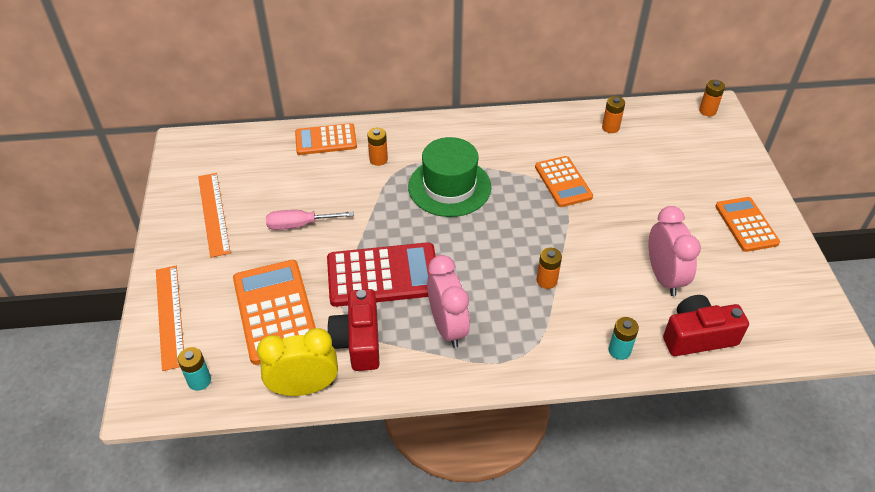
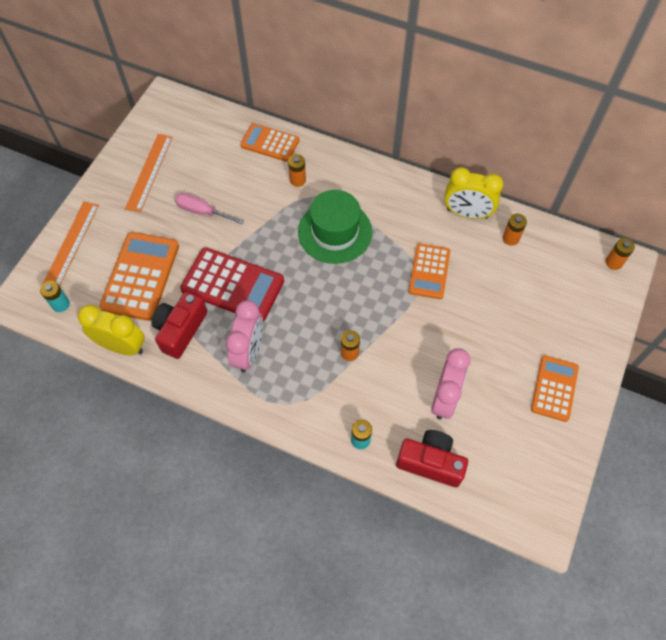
camera: 30 degrees right, 15 degrees up
(557, 124) = (467, 213): none -> yellow clock

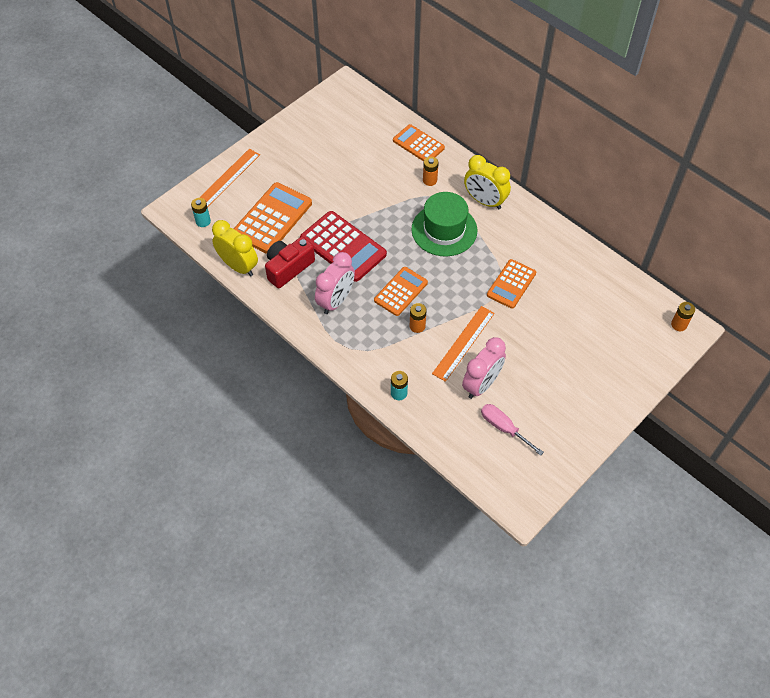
camera: 20 degrees right, 5 degrees down
(149, 172) = (310, 140): orange ruler -> orange ruler (463, 343)
(202, 211) = (340, 183): pink screwdriver -> pink screwdriver (504, 428)
(430, 462) = (449, 427): red camera -> none
(467, 213) = (565, 248): yellow clock -> yellow clock (484, 201)
(510, 238) = (594, 279): orange battery -> none
(554, 388) = (578, 406): orange calculator -> orange calculator (401, 292)

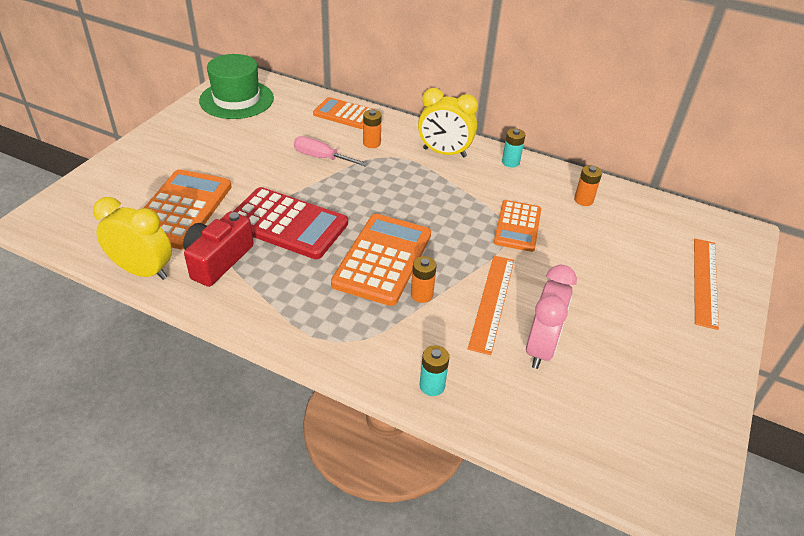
camera: 20 degrees left, 15 degrees down
(203, 221) = (80, 228): turquoise battery -> turquoise battery (510, 162)
(228, 178) = (109, 177): orange ruler -> orange ruler (705, 281)
(336, 301) = (298, 286): pink clock -> none
(401, 292) = (383, 259): orange calculator -> orange calculator, size x1.57
(444, 230) = (410, 186): green hat -> green hat (236, 99)
(504, 428) = (601, 398): pink screwdriver -> pink screwdriver (321, 158)
(679, 325) = (730, 232): orange battery -> orange battery (583, 200)

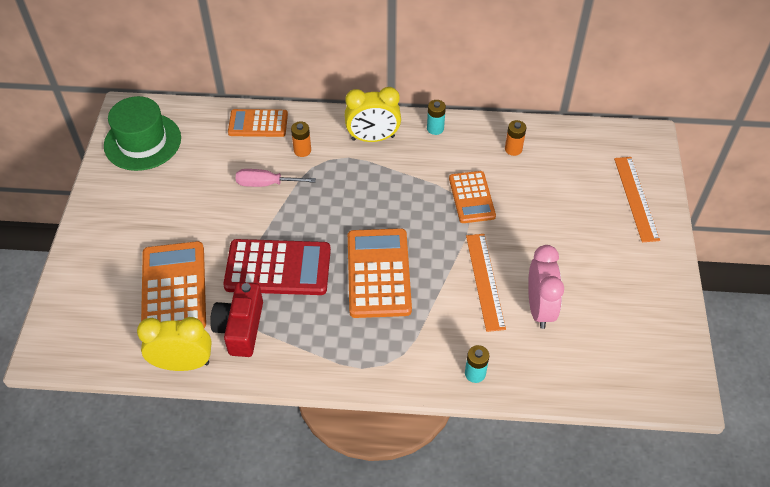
camera: 20 degrees left, 10 degrees up
(421, 295) = (427, 295): orange battery -> none

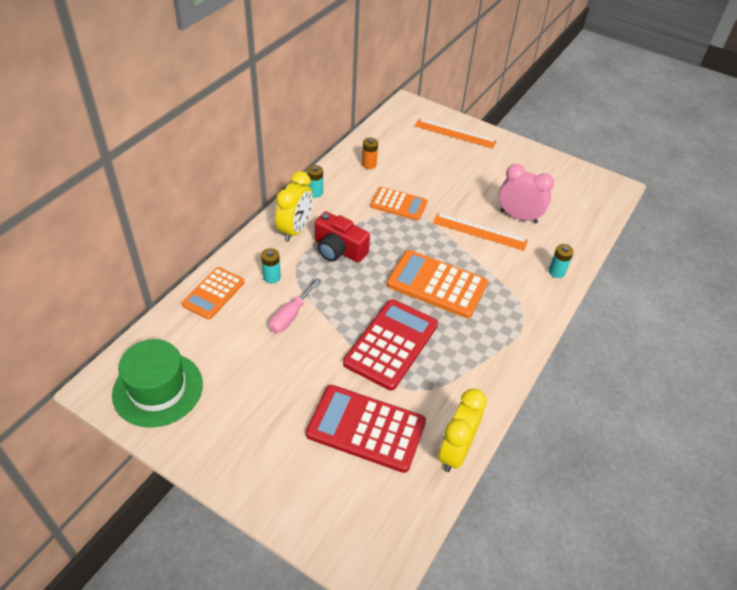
camera: 65 degrees left, 5 degrees down
(174, 288) = (366, 428): orange calculator -> red calculator
(240, 328) = (439, 394): red camera -> red camera (339, 250)
(302, 150) = (272, 277): orange battery -> turquoise battery

